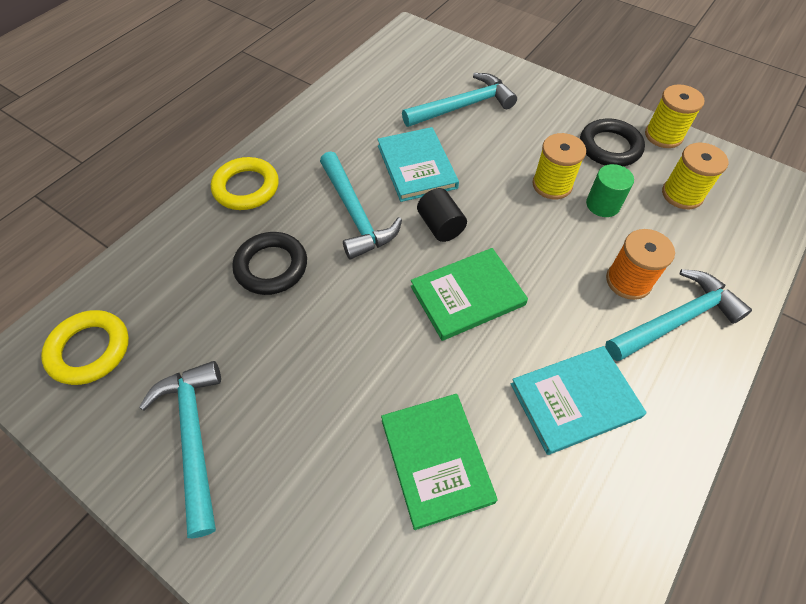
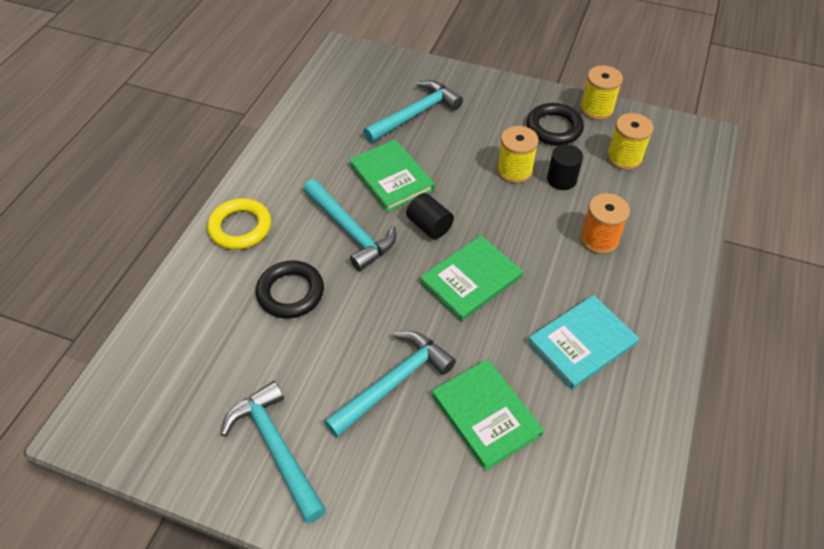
camera: 15 degrees left, 5 degrees down
(90, 350) = (151, 401): yellow ring -> none
(417, 167) = (391, 177): turquoise book -> green book
(603, 204) = (561, 179): green cylinder -> black cylinder
(676, 319) = (644, 262): turquoise hammer -> turquoise hammer (393, 382)

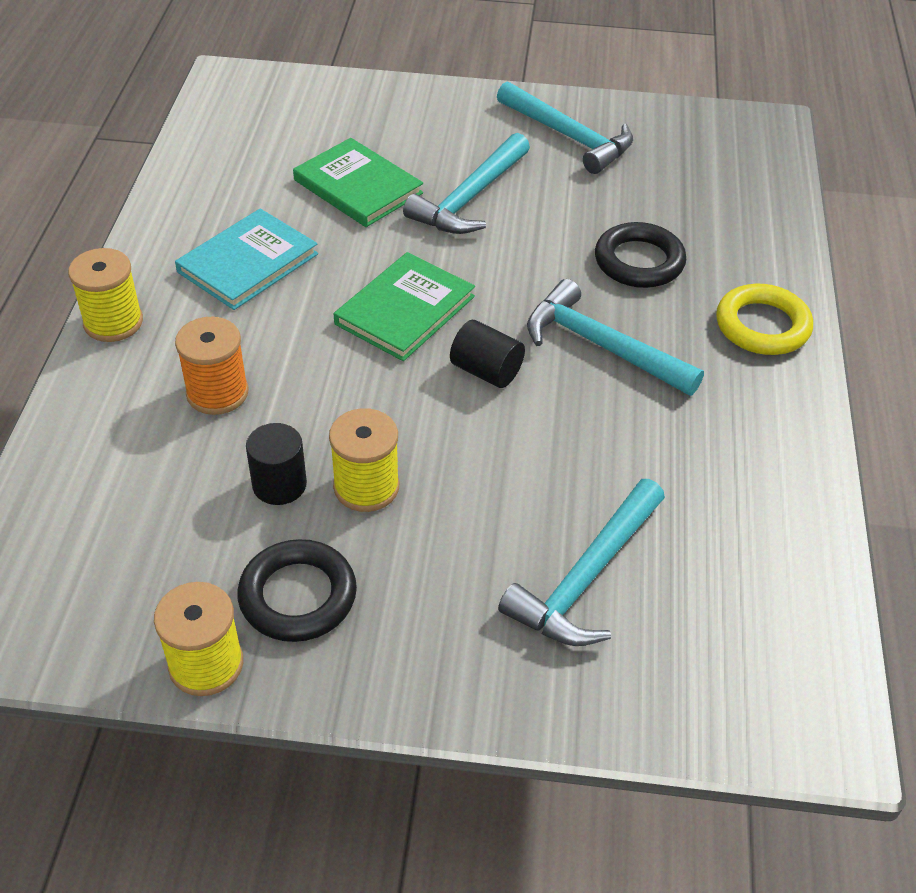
camera: 165 degrees right, 5 degrees down
(391, 177) = (576, 438): green book -> none
(624, 158) = (159, 550): yellow spool -> yellow spool (113, 322)

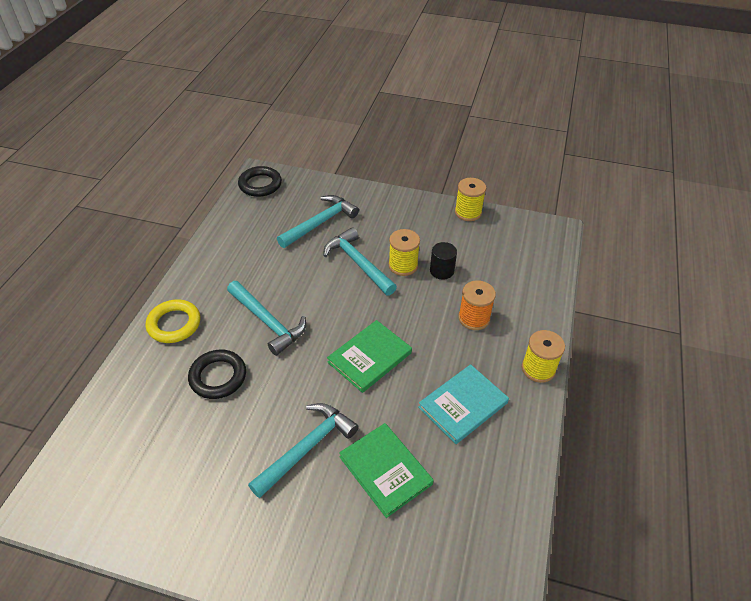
camera: 170 degrees left, 0 degrees up
(298, 596) = (434, 229): black ring -> black ring (260, 184)
(486, 371) = (334, 314): black cylinder -> none
(569, 137) = (207, 511): turquoise hammer -> turquoise hammer (358, 263)

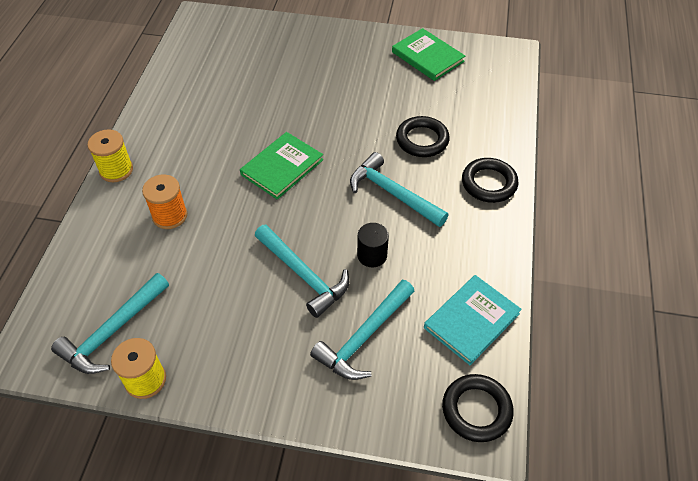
camera: 175 degrees right, 5 degrees up
(174, 324) = (489, 183): yellow ring -> black ring
(307, 448) = (328, 97): turquoise hammer -> turquoise hammer (113, 331)
(385, 470) = (264, 88): green book -> green book (427, 57)
(403, 265) = (246, 276): yellow spool -> none
(441, 271) = (198, 273): black cylinder -> black cylinder (372, 255)
(463, 405) = (196, 135): turquoise book -> turquoise book (471, 321)

